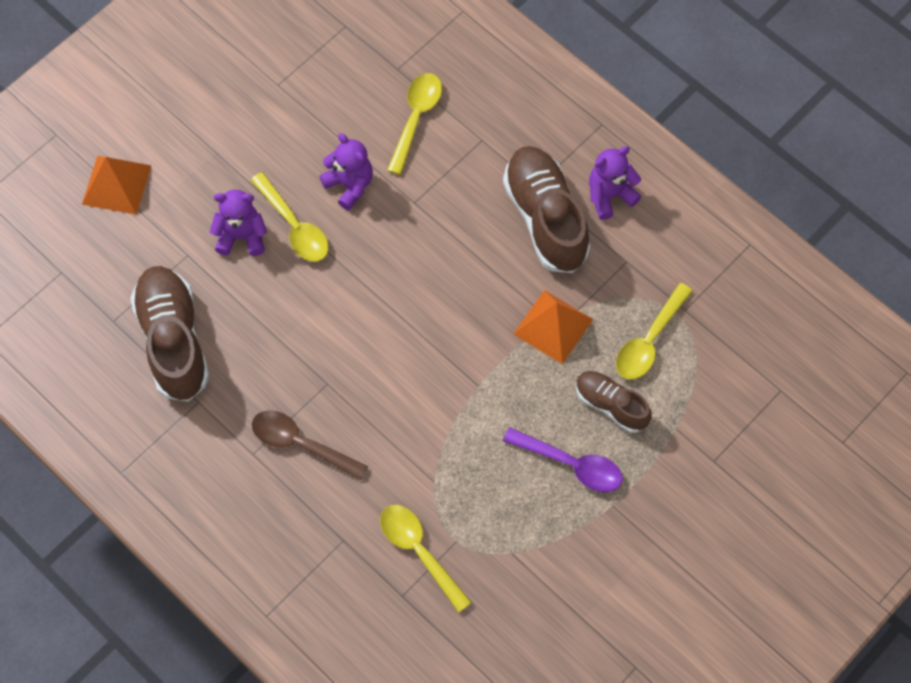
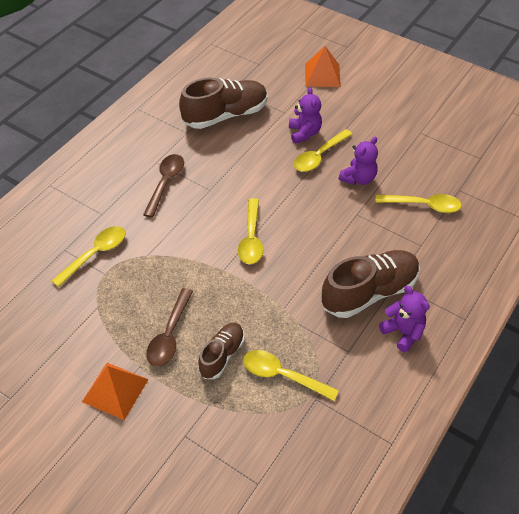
camera: 80 degrees right, 15 degrees down
(431, 342) = (251, 238): none -> yellow spoon
(553, 326) = (280, 309): orange pyramid -> orange pyramid (115, 390)
(571, 464) = (169, 335): purple spoon -> brown spoon

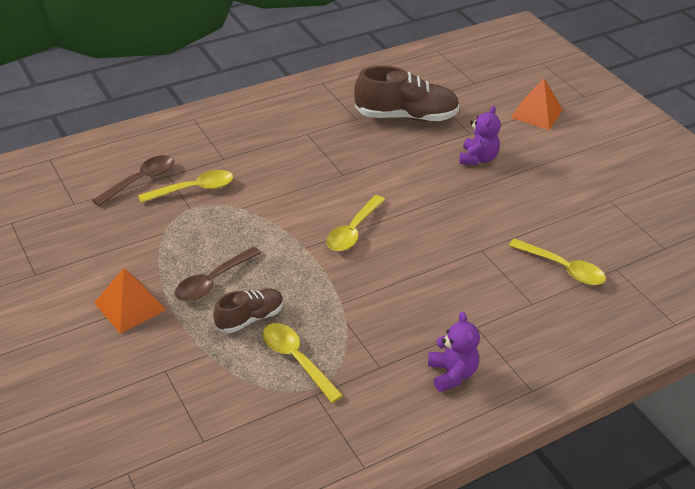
camera: 25 degrees right, 10 degrees down
(165, 183) = (303, 154): brown spoon -> brown spoon (141, 180)
(319, 156) = (478, 184): yellow spoon -> none
(358, 178) = (507, 218): purple teddy bear -> none
(369, 292) = (441, 324): brown shoe -> none

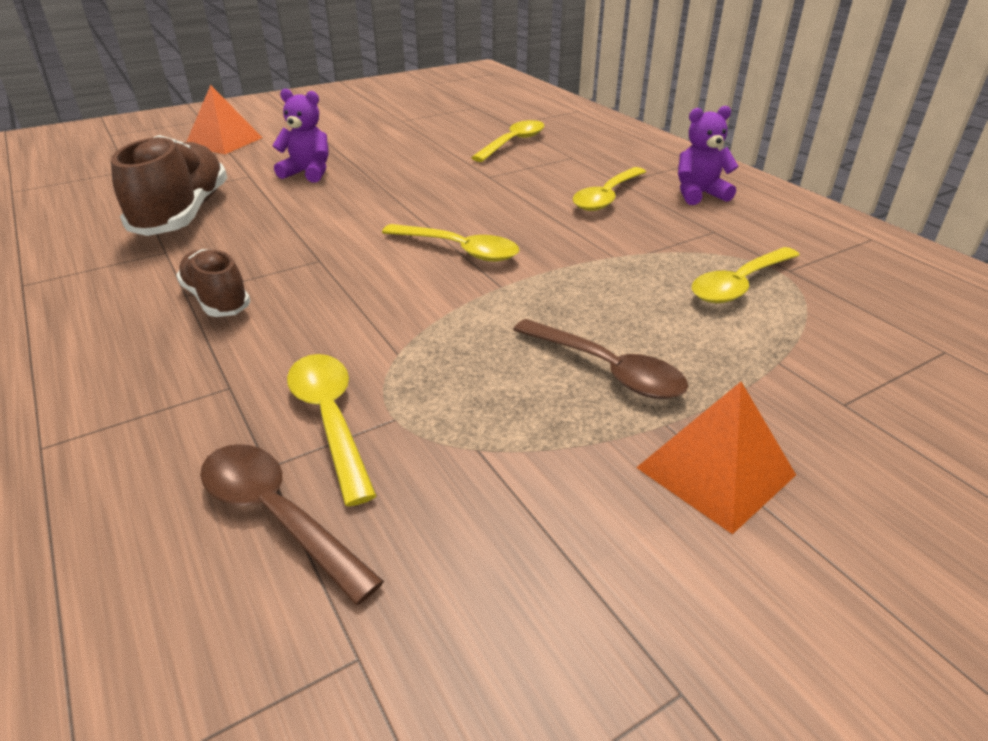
camera: 90 degrees left, 5 degrees down
(250, 318) = (679, 326): brown shoe -> brown shoe (217, 299)
(443, 314) = (607, 197): none -> yellow spoon

